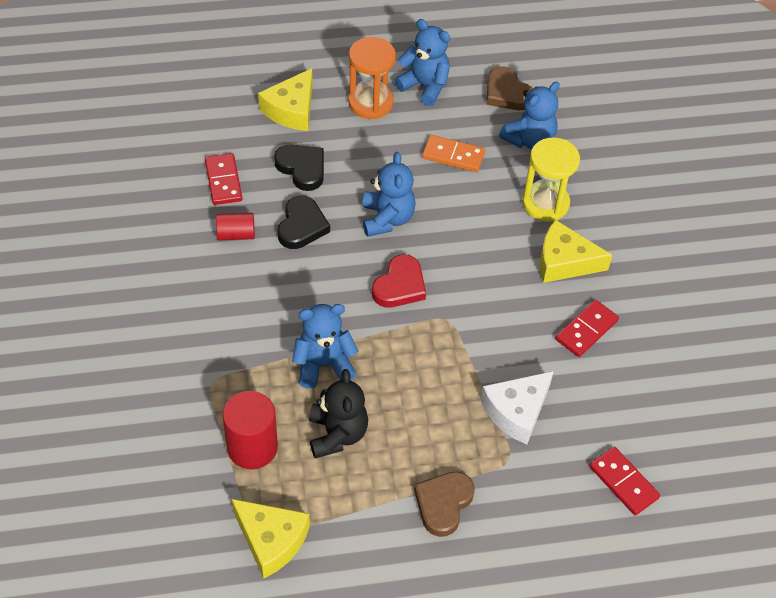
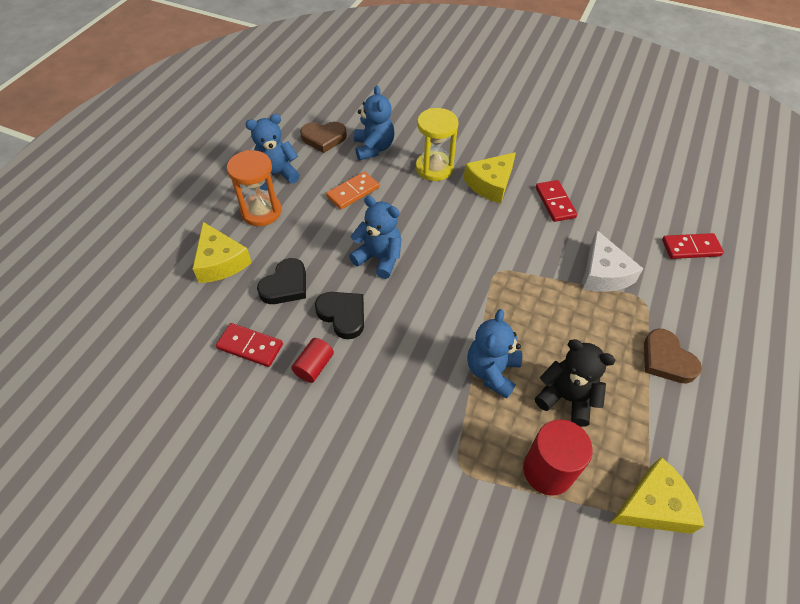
camera: 55 degrees left, 0 degrees up
(302, 168) = (285, 285): black heart -> black heart turned 135 degrees clockwise
(400, 286) = (448, 283): red heart -> none

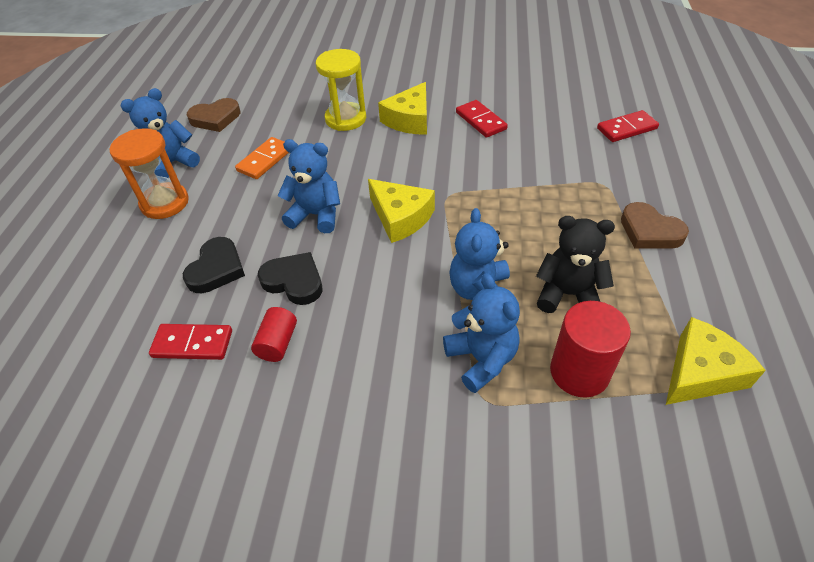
camera: 15 degrees left, 5 degrees down
(220, 262) = (130, 265): yellow cheese -> yellow cheese (400, 217)
(373, 148) = (274, 115): blue teddy bear -> blue teddy bear (481, 359)
(603, 273) = (554, 171): white cheese -> none

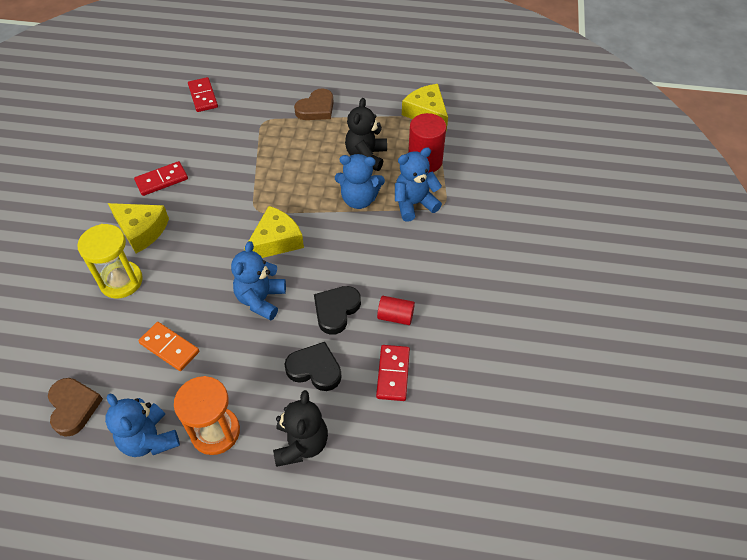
camera: 90 degrees left, 5 degrees up
(130, 266) = (301, 444): none -> black teddy bear

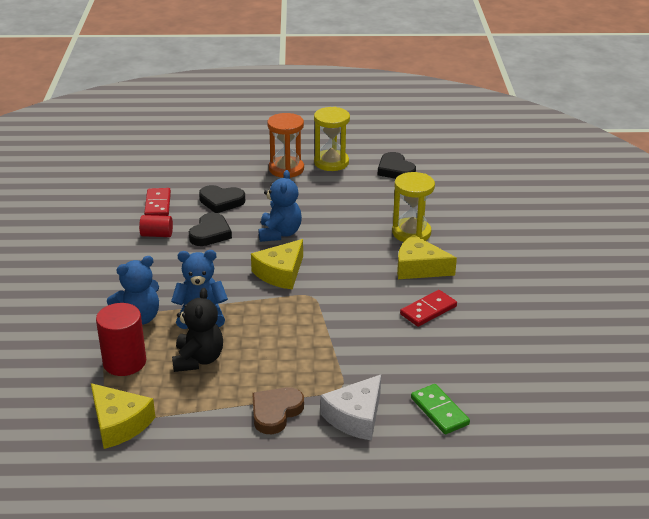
camera: 170 degrees right, 20 degrees down
(73, 407) = (395, 170): brown heart -> black heart
(149, 439) = (331, 162): blue teddy bear -> yellow hourglass
(169, 347) = (343, 201): orange domino -> none
(203, 96) = (439, 411): red domino -> green domino
(262, 99) = (355, 417): none -> white cheese
(301, 444) = (223, 170): black teddy bear -> none

